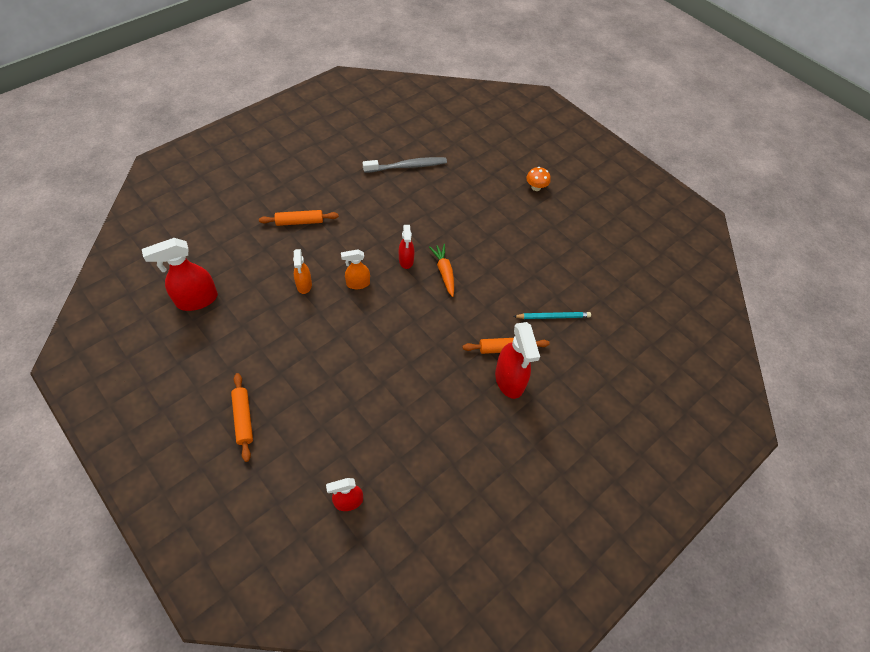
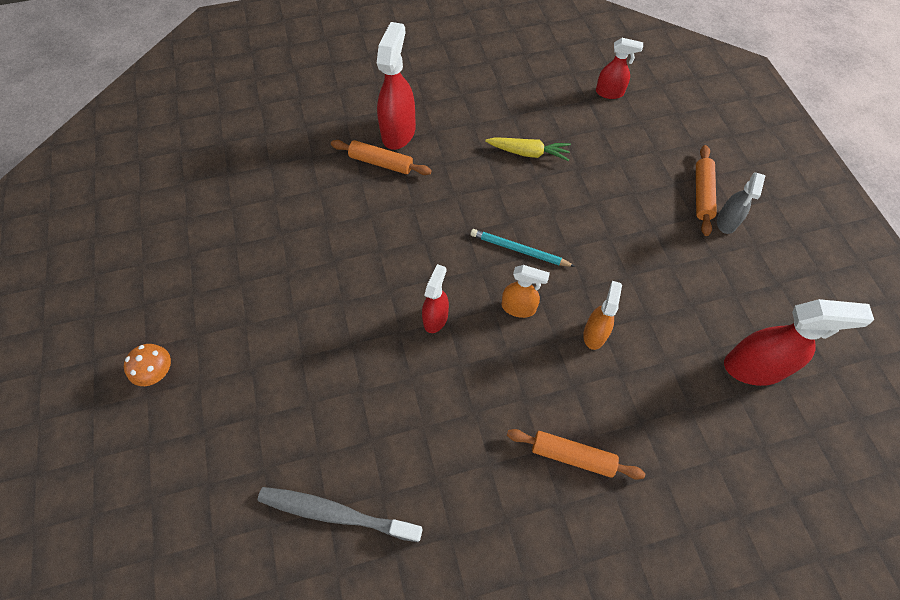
camera: 150 degrees left, 5 degrees up
(221, 400) = (726, 222): none -> grey spray bottle
(398, 402) = (528, 153): none -> yellow carrot
(444, 272) = (393, 280): orange carrot -> none
(553, 317) = (300, 176): turquoise pencil -> turquoise pencil (519, 250)

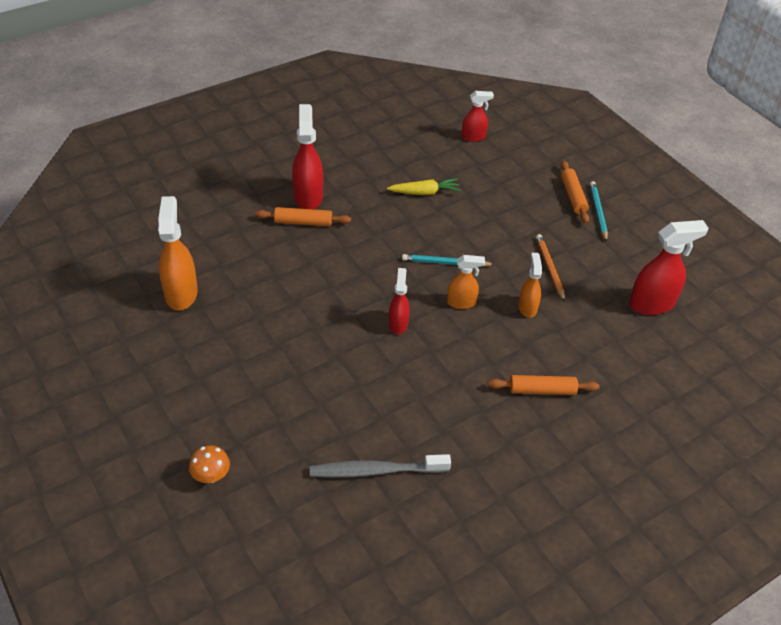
camera: 20 degrees left, 15 degrees down
(157, 372) = (178, 412): orange mushroom -> orange mushroom (211, 476)
(221, 222) = (181, 293): none -> orange spray bottle
(640, 286) = (550, 268): none -> orange pencil
(726, 222) = (598, 212): grey spray bottle -> turquoise pencil

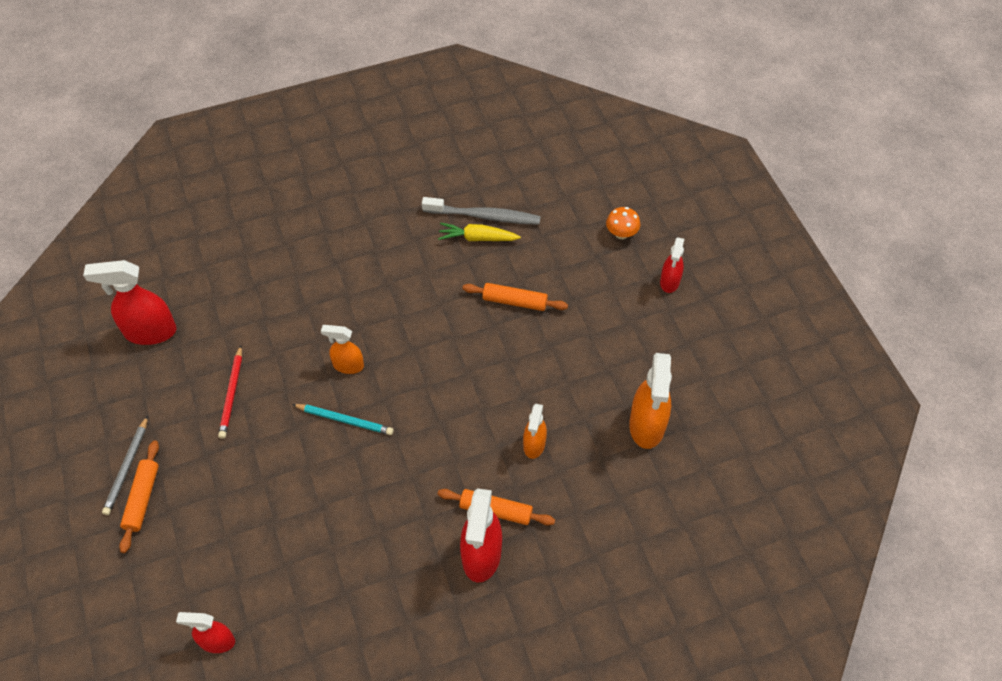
camera: 165 degrees left, 10 degrees up
(398, 323) = (423, 351): red spray bottle -> red spray bottle (669, 282)
(424, 192) = (328, 538): yellow carrot -> yellow carrot (478, 238)
(527, 307) = (282, 348): orange spray bottle -> orange spray bottle (534, 445)
(542, 390) = (312, 260): orange rolling pin -> orange rolling pin (514, 301)
(550, 268) = (232, 394): orange pencil -> red pencil
(598, 212) = (127, 467): turquoise pencil -> grey pencil

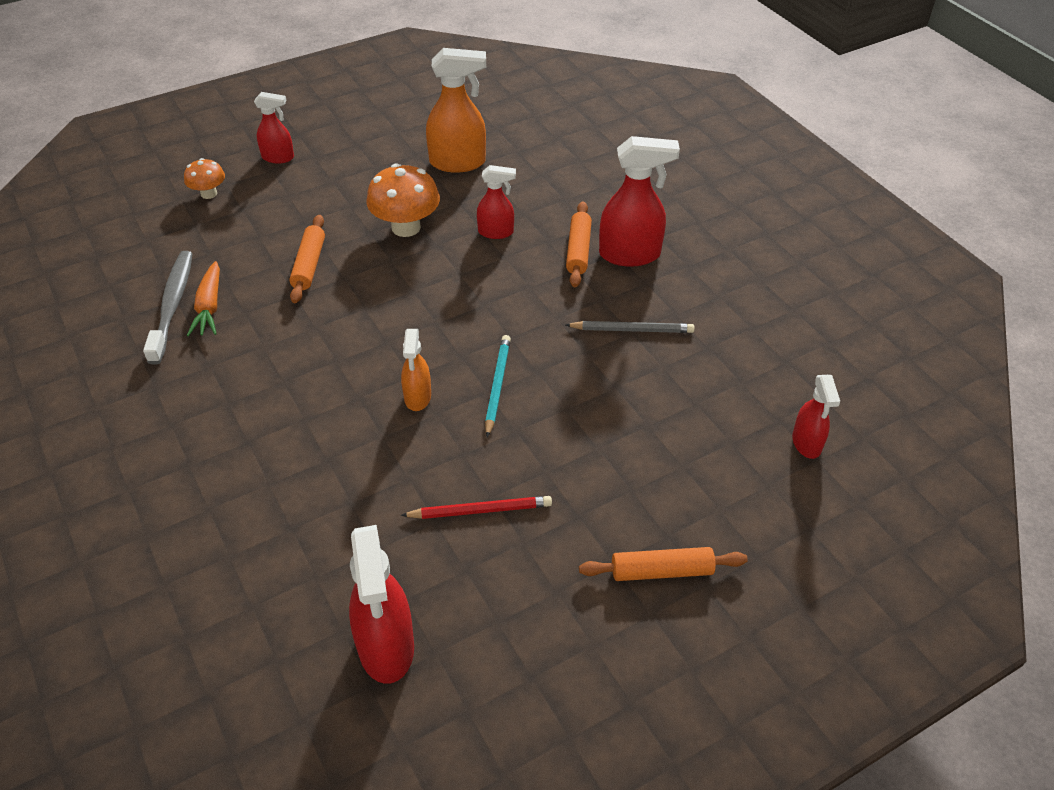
camera: 100 degrees left, 10 degrees down
(127, 467) = (621, 605): grey pencil -> grey pencil (631, 330)
(478, 238) = (209, 307): yellow carrot -> orange carrot
(534, 445) = (496, 232): orange spray bottle -> red spray bottle
(553, 374) = (406, 227): none -> orange mushroom

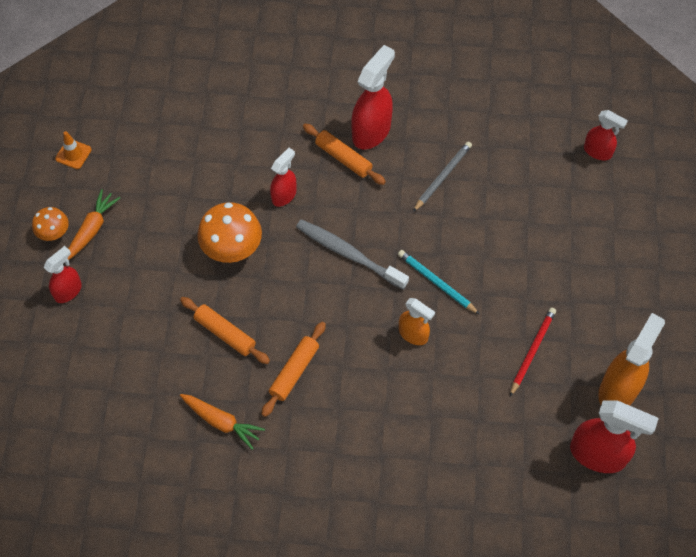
camera: 55 degrees left, 15 degrees up
(172, 305) = (200, 446): grey toothbrush -> grey toothbrush (348, 254)
(209, 193) = (76, 363): orange mushroom -> orange mushroom (54, 233)
(351, 142) = (92, 229): none -> orange carrot
(417, 100) = (73, 154): none -> orange traffic cone
(458, 163) = (182, 172): orange spray bottle -> orange spray bottle (618, 389)
(661, 571) = (636, 285): orange rolling pin -> orange rolling pin (294, 372)

